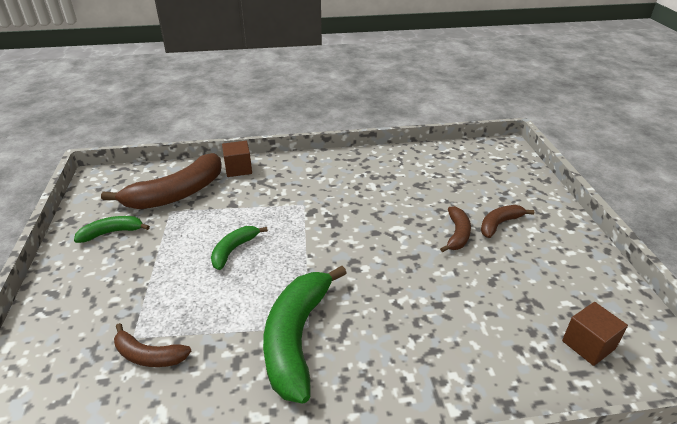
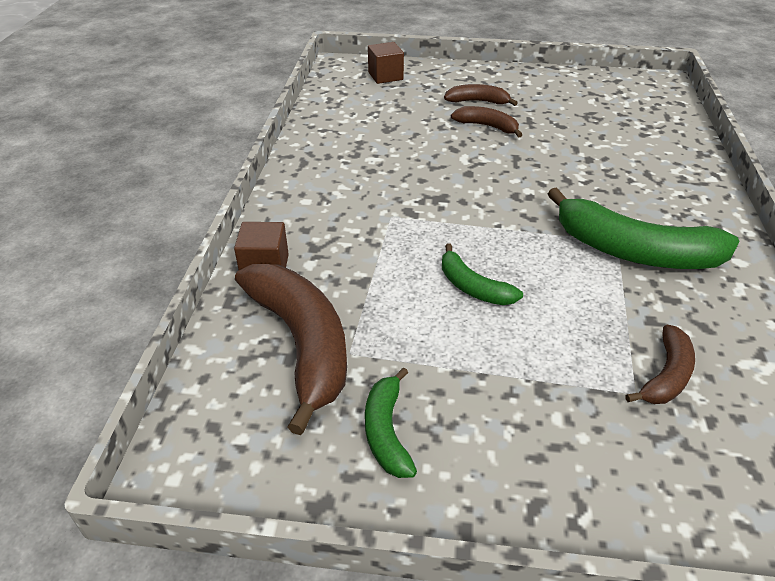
camera: 75 degrees left, 5 degrees up
(499, 224) = (478, 101): brown banana -> brown banana turned 120 degrees clockwise
(588, 345) = (639, 105): brown cube -> brown cube (385, 76)

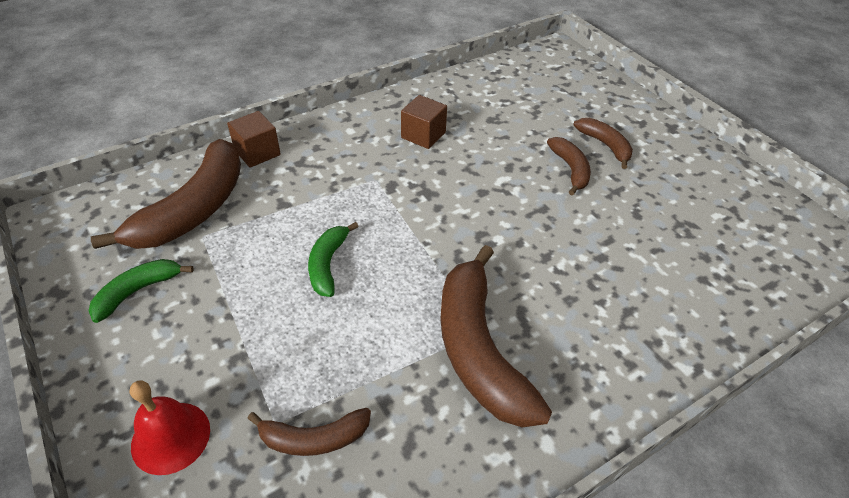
camera: 50 degrees right, 5 degrees up
(385, 76) = (572, 79): brown cube -> brown cube (423, 135)
(607, 471) = (170, 437): none -> red bell
(634, 251) = (479, 349): green banana -> brown banana

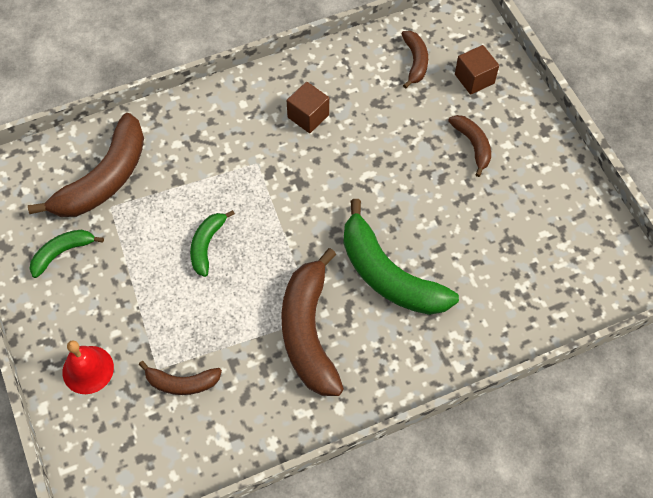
camera: 10 degrees right, 15 degrees up
(257, 153) = (159, 122): brown cube -> brown cube (474, 79)
(559, 273) = (388, 275): none -> green banana
(570, 169) = (431, 170): brown banana -> brown banana (415, 62)

